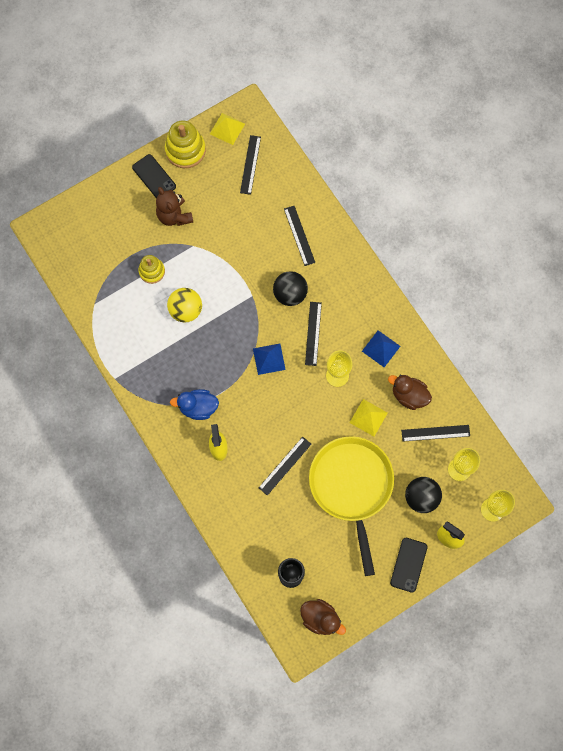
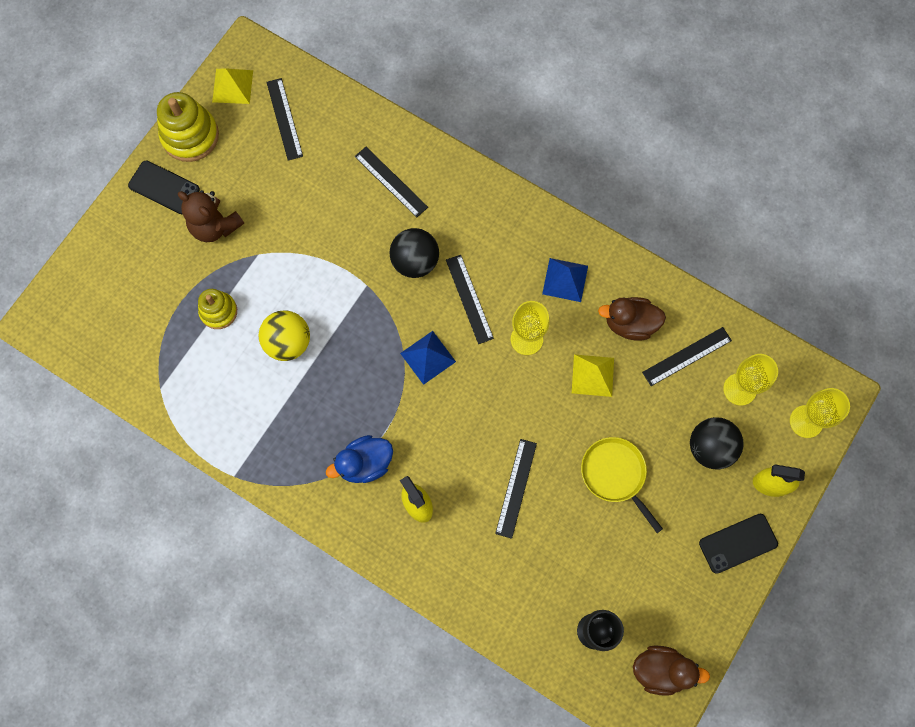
camera: 25 degrees left, 0 degrees up
(351, 486) = (615, 474): yellow pan -> yellow pan, size x0.54
(408, 564) = (738, 543): black phone -> black phone turned 75 degrees clockwise

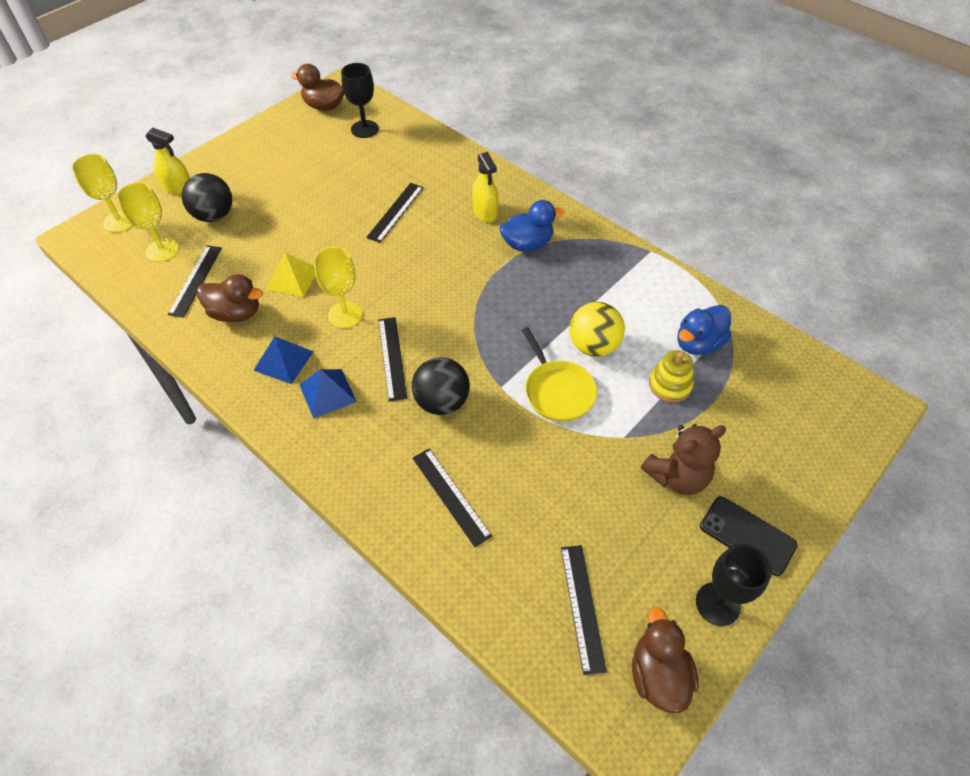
camera: 170 degrees left, 20 degrees down
(190, 136) = (717, 604): yellow stacking toy -> black goblet
(190, 362) = (698, 343): none -> blue duck
(215, 226) = (677, 476): brown teddy bear -> brown teddy bear turned 105 degrees clockwise
(232, 86) = (658, 675): yellow pyramid -> brown duck
(428, 357) = (449, 314): blue pyramid -> blue pyramid (327, 393)
(615, 474) = (306, 209): yellow pan -> yellow pan (557, 391)
(687, 356) = (195, 280): black ruler -> black ruler turned 60 degrees counterclockwise
(738, 543) = (227, 159): black phone -> none

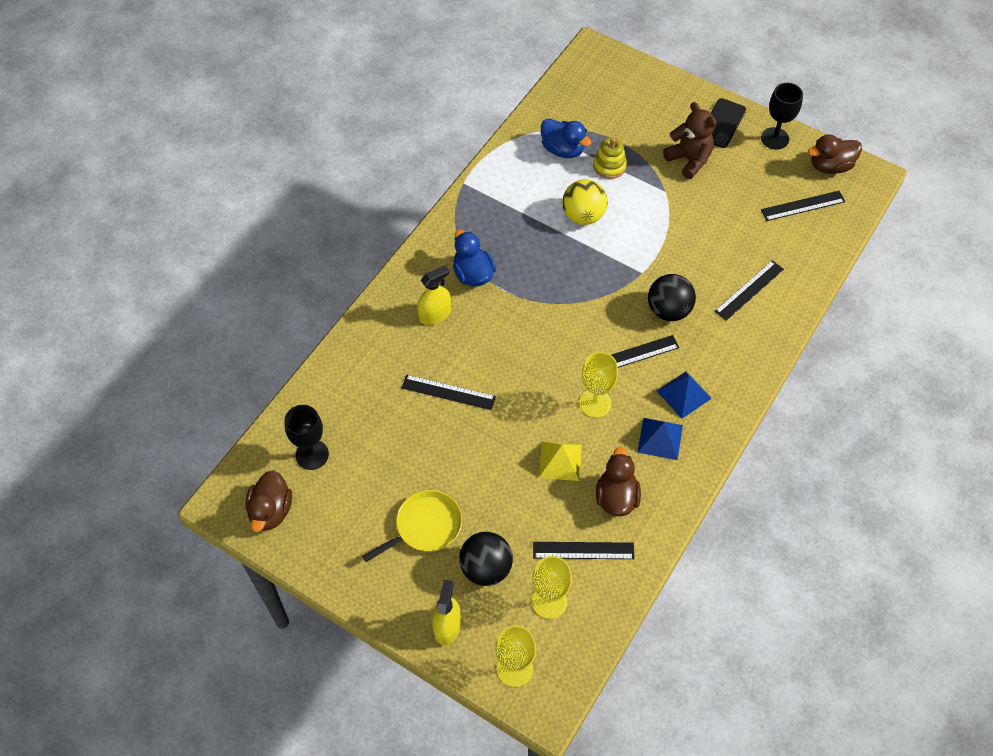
camera: 100 degrees left, 5 degrees up
(557, 391) = (635, 235): yellow pan -> yellow pan (425, 526)

